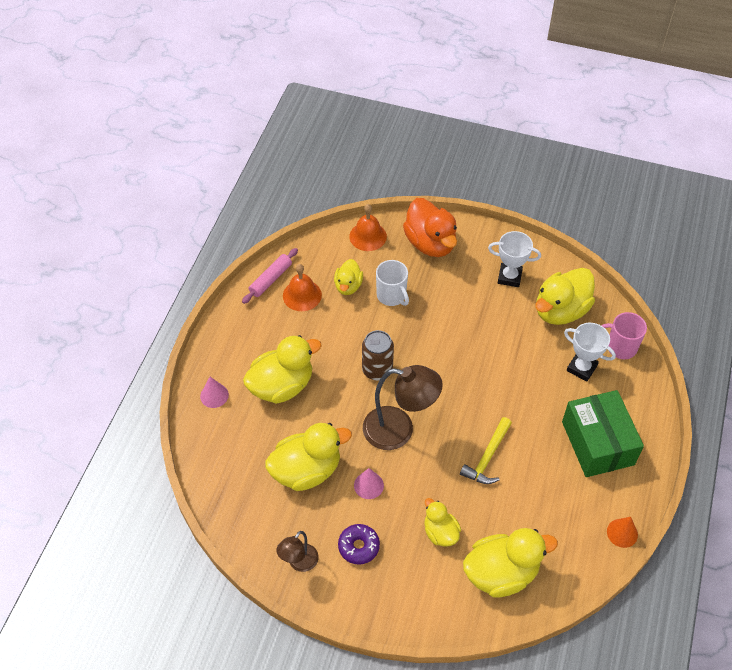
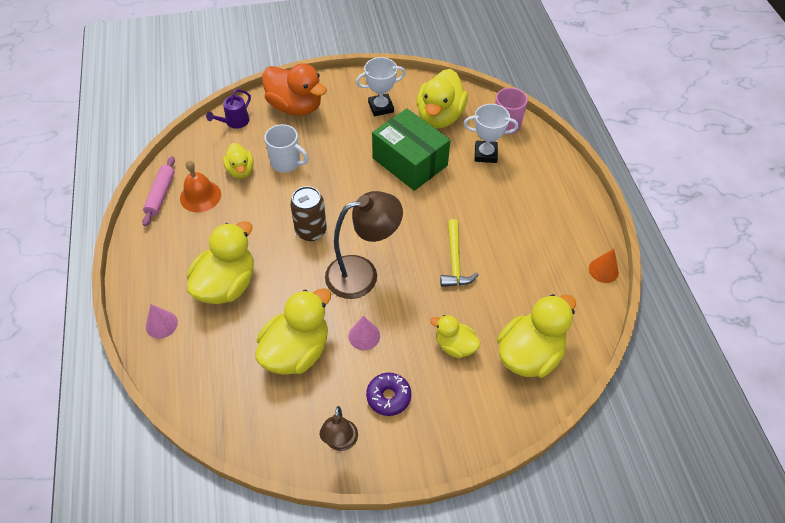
camera: 30 degrees left, 0 degrees up
(368, 236) = (234, 122): orange bell -> purple watering can
(597, 443) = (537, 207): green box -> green box (410, 162)

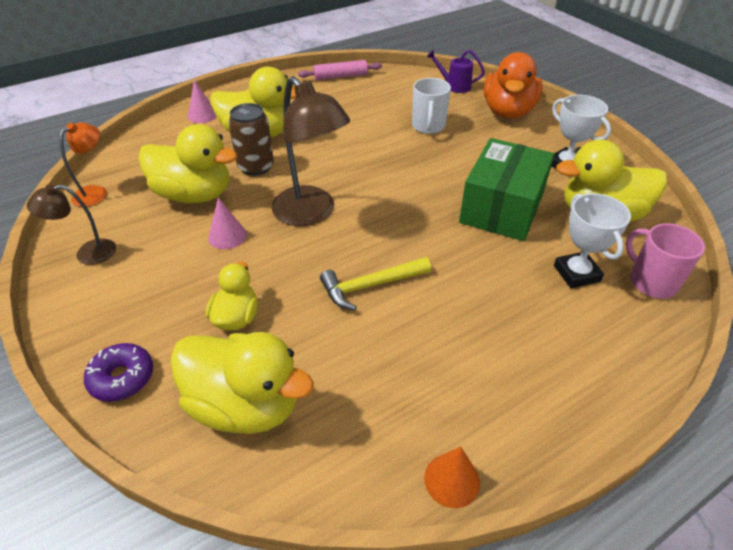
camera: 70 degrees right, 10 degrees down
(200, 196) = (352, 94): orange bell -> none
(240, 171) = (397, 105): yellow duck -> none
(251, 432) = (96, 192): none -> orange lamp
(311, 231) = (350, 164): brown can -> brown can (256, 167)
(388, 397) = (150, 276): purple donut -> purple donut (122, 378)

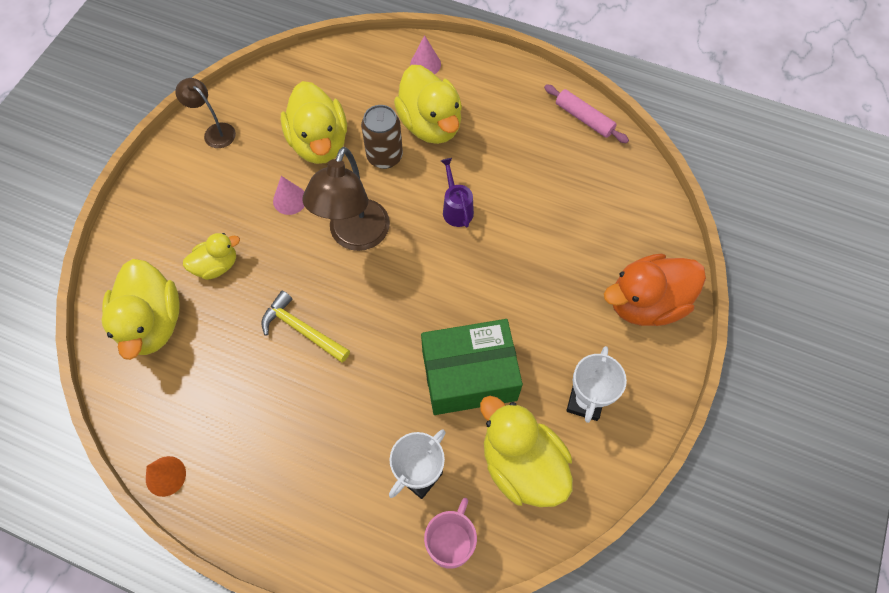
camera: 55 degrees right, 20 degrees up
(96, 192) = (276, 81): orange lamp -> none
(122, 378) = (132, 241): purple donut -> none
(428, 126) = (555, 247): white mug -> none
(454, 86) = (656, 227): purple watering can -> purple watering can (456, 208)

